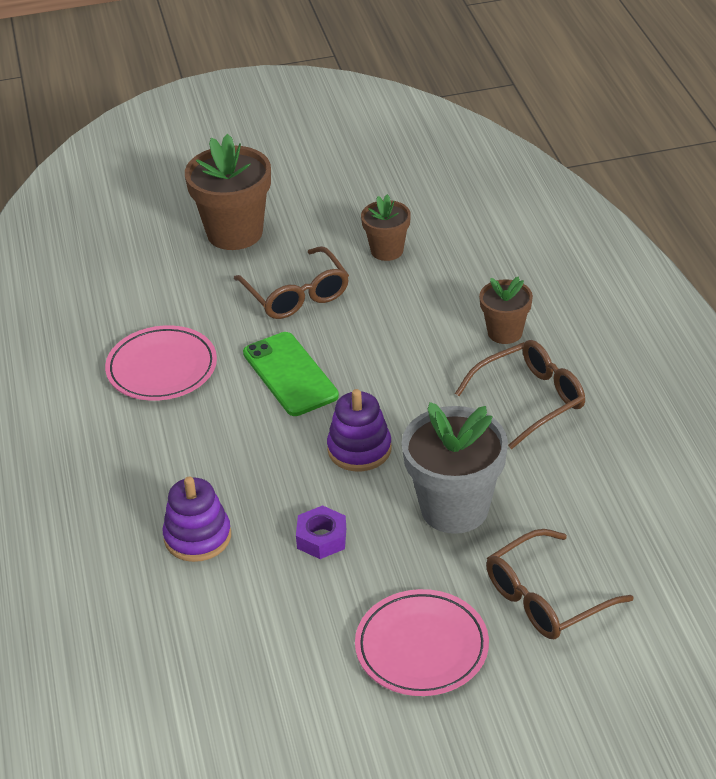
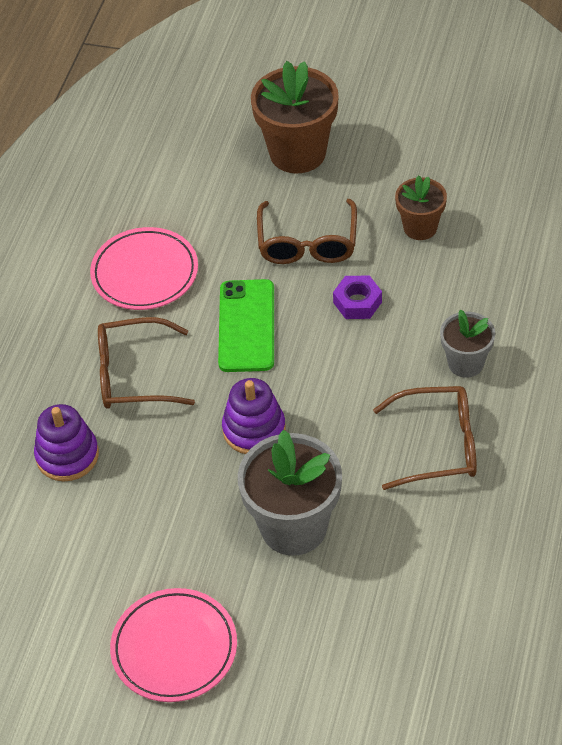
camera: 30 degrees right, 10 degrees up
(321, 538) = (164, 504): purple nut -> purple nut (357, 302)
(505, 332) = (465, 363): brown flower pot -> grey flower pot
(546, 598) = (309, 653): brown glasses -> brown glasses (133, 375)

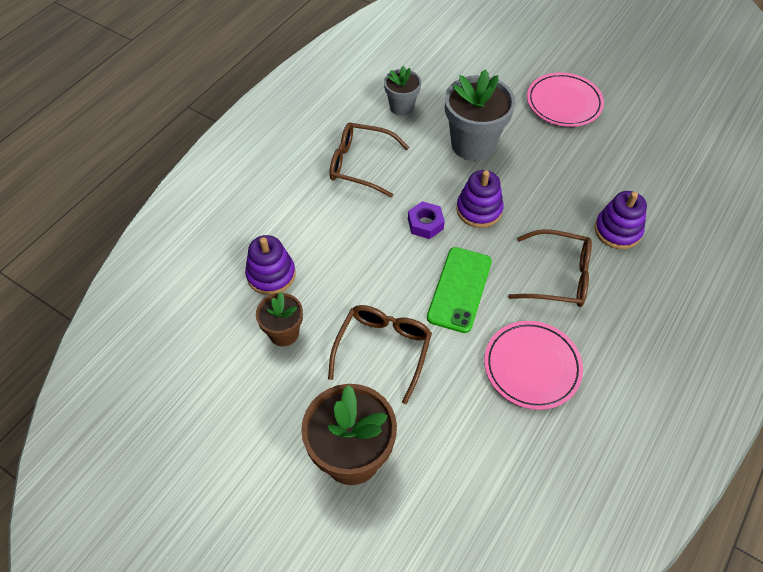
camera: 165 degrees left, 5 degrees up
(357, 302) = (366, 282): purple nut -> purple nut (425, 224)
(465, 363) = (312, 211): grey flower pot -> grey flower pot (401, 107)
(470, 278) = (271, 275): none -> purple stacking toy

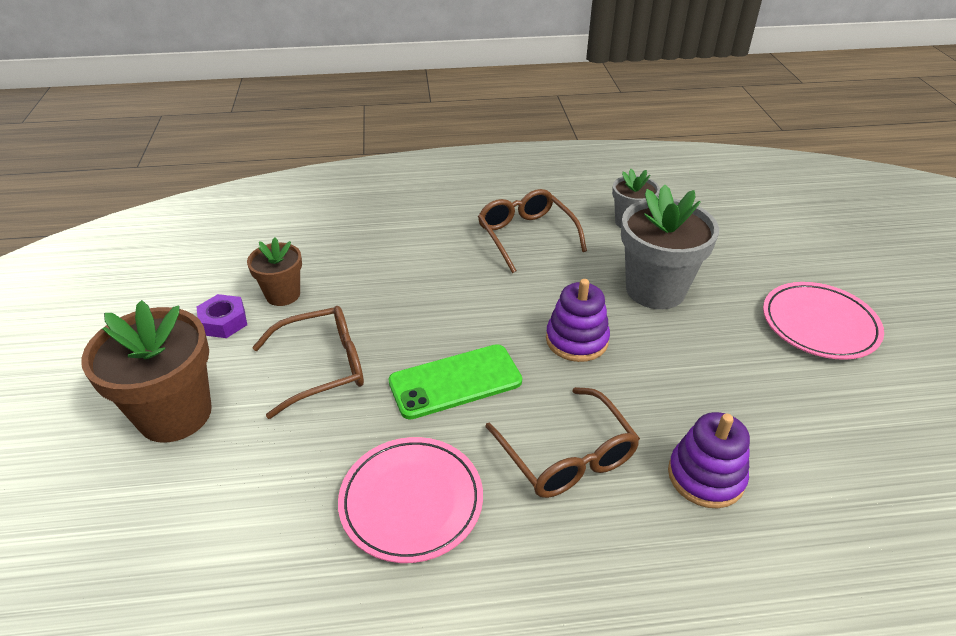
camera: 50 degrees right, 15 degrees down
(271, 275) = (340, 254): purple stacking toy -> none
(425, 224) = (509, 312): purple nut -> purple nut (224, 322)

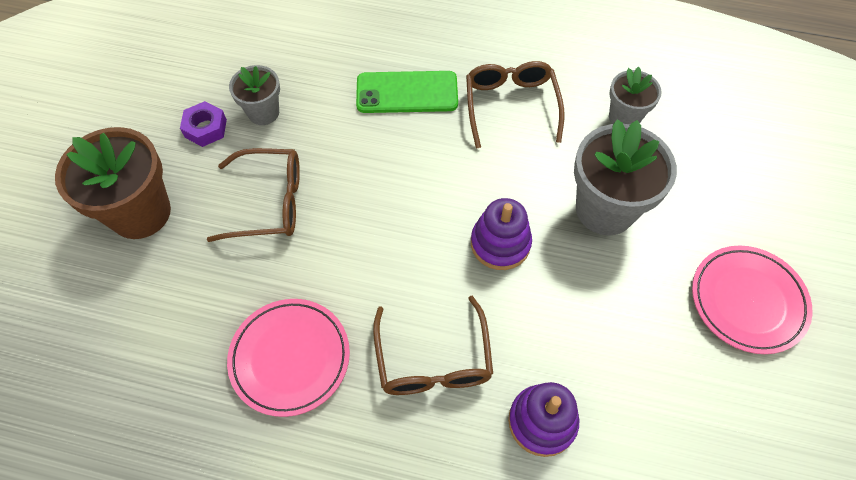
camera: 20 degrees right, 20 degrees up
(283, 295) = (263, 112): brown flower pot -> grey flower pot
(455, 381) = (373, 253): green phone -> green phone (407, 92)

